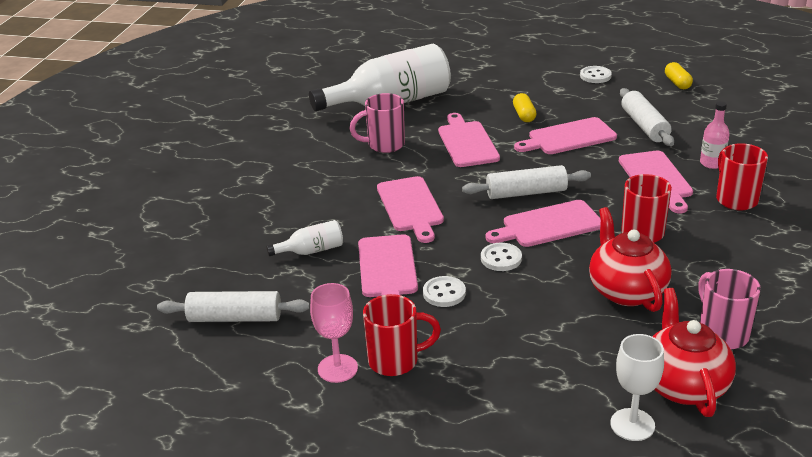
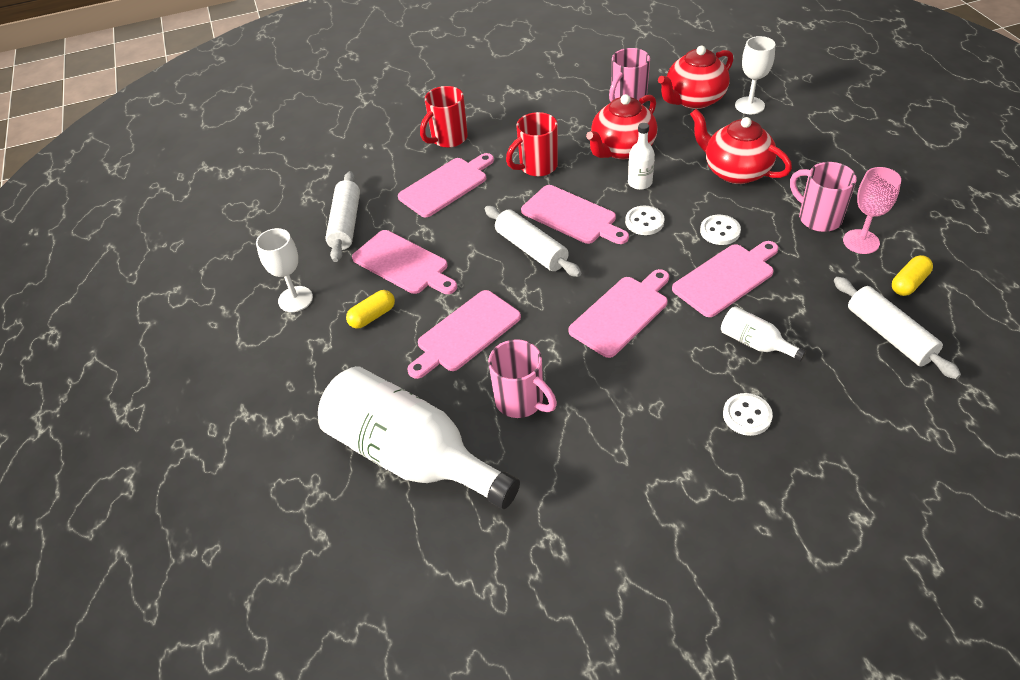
camera: 120 degrees left, 15 degrees up
(395, 361) = (818, 218): red mug -> pink mug
(518, 346) = (735, 171): none -> red teapot
(559, 279) = (640, 183): none -> white bottle
(573, 93) = (295, 299): none -> white goblet
(595, 76) = (238, 299): white button -> white button (747, 415)
(644, 126) = (346, 224): white rolling pin -> white rolling pin turned 45 degrees counterclockwise
(677, 83) = (230, 233): yellow capsule -> yellow capsule (909, 283)
(712, 163) = (395, 165): pink bottle -> none

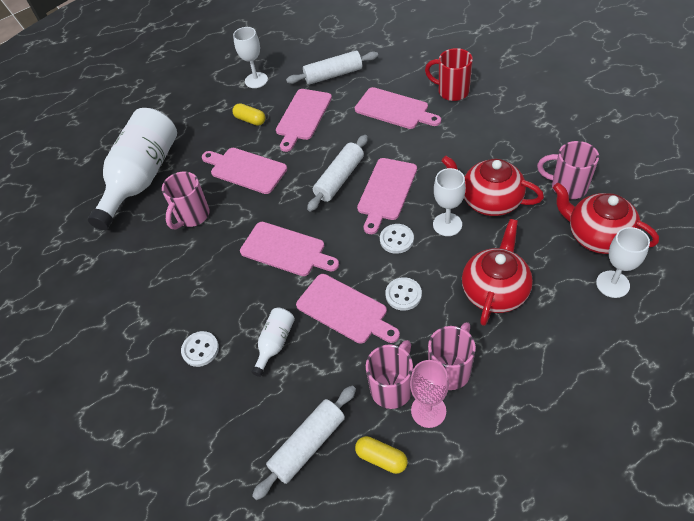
camera: 75 degrees right, 5 degrees up
(537, 167) = (440, 153): red mug -> none
(640, 183) = (447, 224): white bottle -> white goblet
(831, 261) = (392, 388): none -> pink mug

